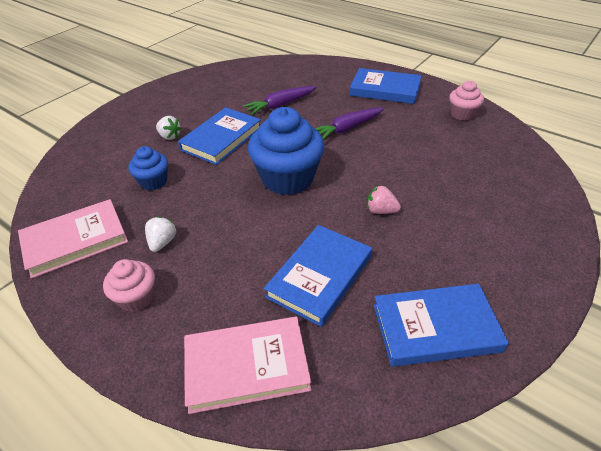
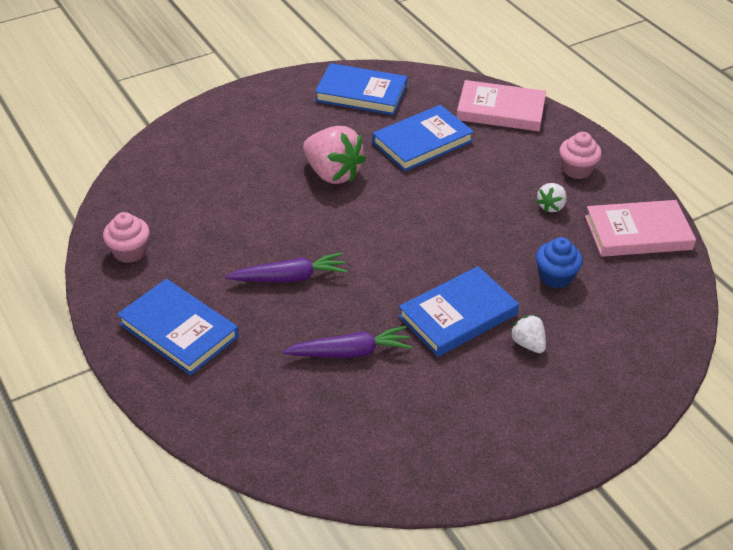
camera: 160 degrees left, 0 degrees up
(288, 178) = (402, 233): blue cupcake -> none
(381, 211) = (332, 173): pink strawberry -> pink strawberry, size x1.98

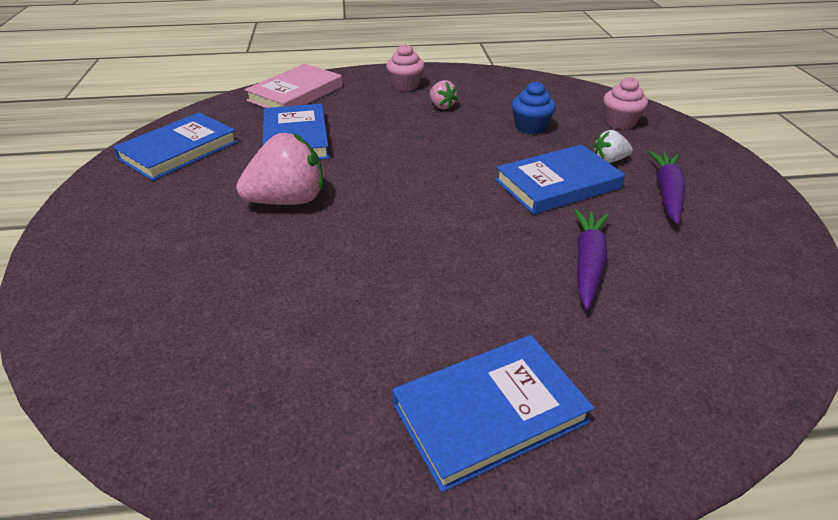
camera: 65 degrees left, 5 degrees down
(129, 252) = (276, 433): pink cupcake -> pink cupcake (620, 122)
(289, 277) = (441, 277): purple carrot -> purple carrot (667, 193)
(458, 315) = (557, 184): blue book -> blue book turned 75 degrees clockwise
(551, 206) = (441, 106): white strawberry -> pink strawberry
(638, 233) = (498, 84): pink book -> none

